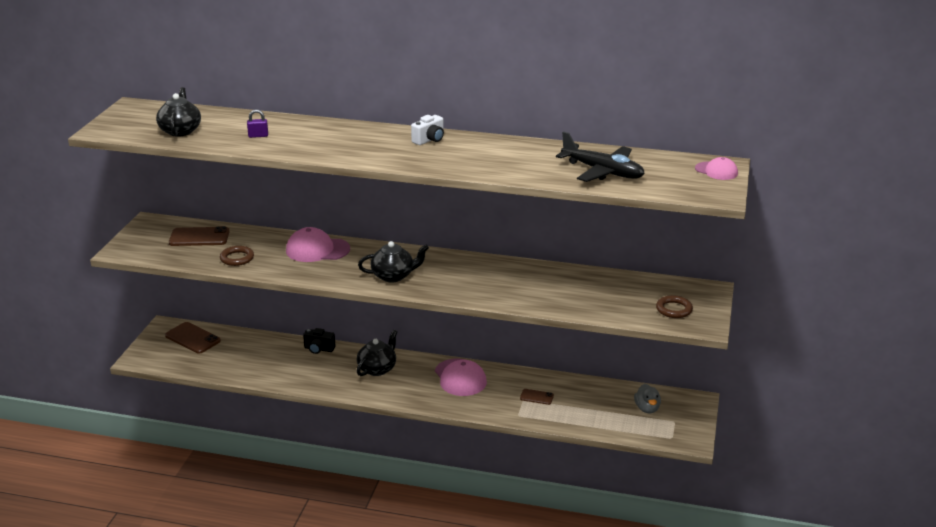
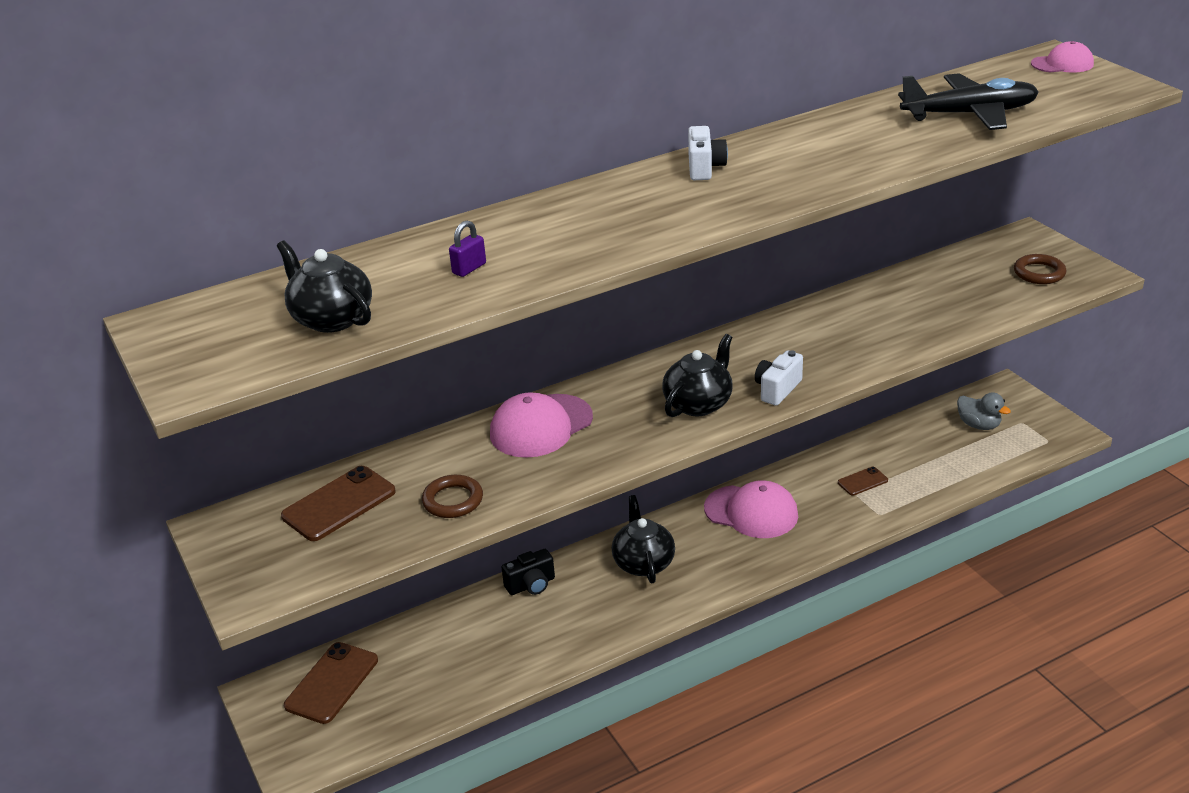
camera: 40 degrees left, 5 degrees up
(192, 338) = (332, 683): brown phone -> brown phone turned 60 degrees counterclockwise
(437, 289) = (777, 389): none -> white camera

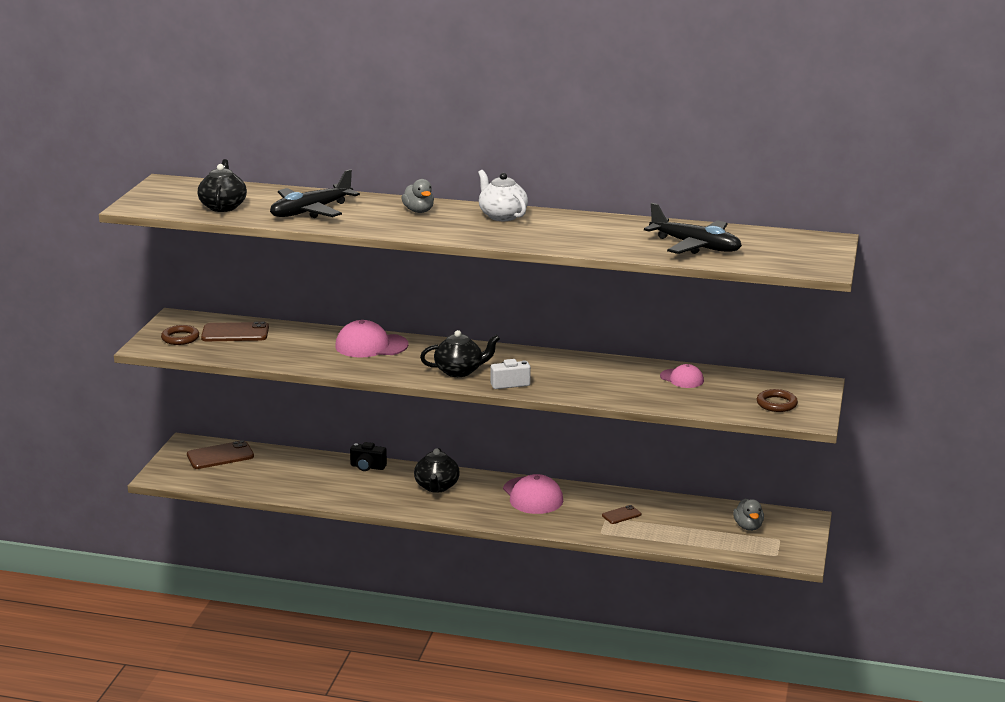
camera: 40 degrees right, 10 degrees down
(453, 500) = (280, 353): brown ring -> brown ring (180, 338)
(469, 268) = (310, 211): purple padlock -> black plane
(600, 205) = (419, 211): none -> grey duck
(643, 563) = (436, 487): black teapot -> black teapot turned 150 degrees clockwise
(704, 168) = (502, 216): white camera -> white teapot
(862, 481) = (621, 515): brown phone -> brown phone turned 45 degrees counterclockwise
(1062, 64) = (821, 246): pink cap -> pink cap (682, 378)

